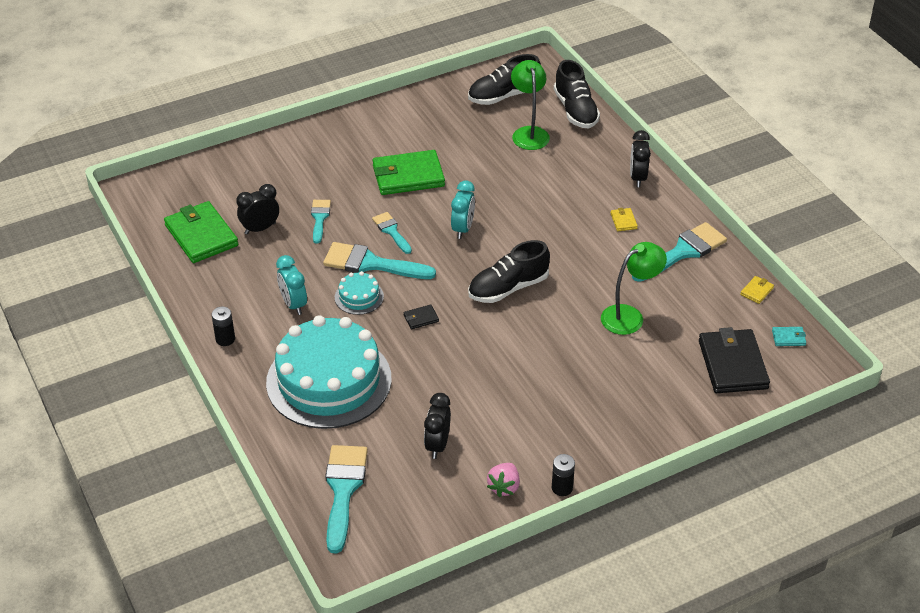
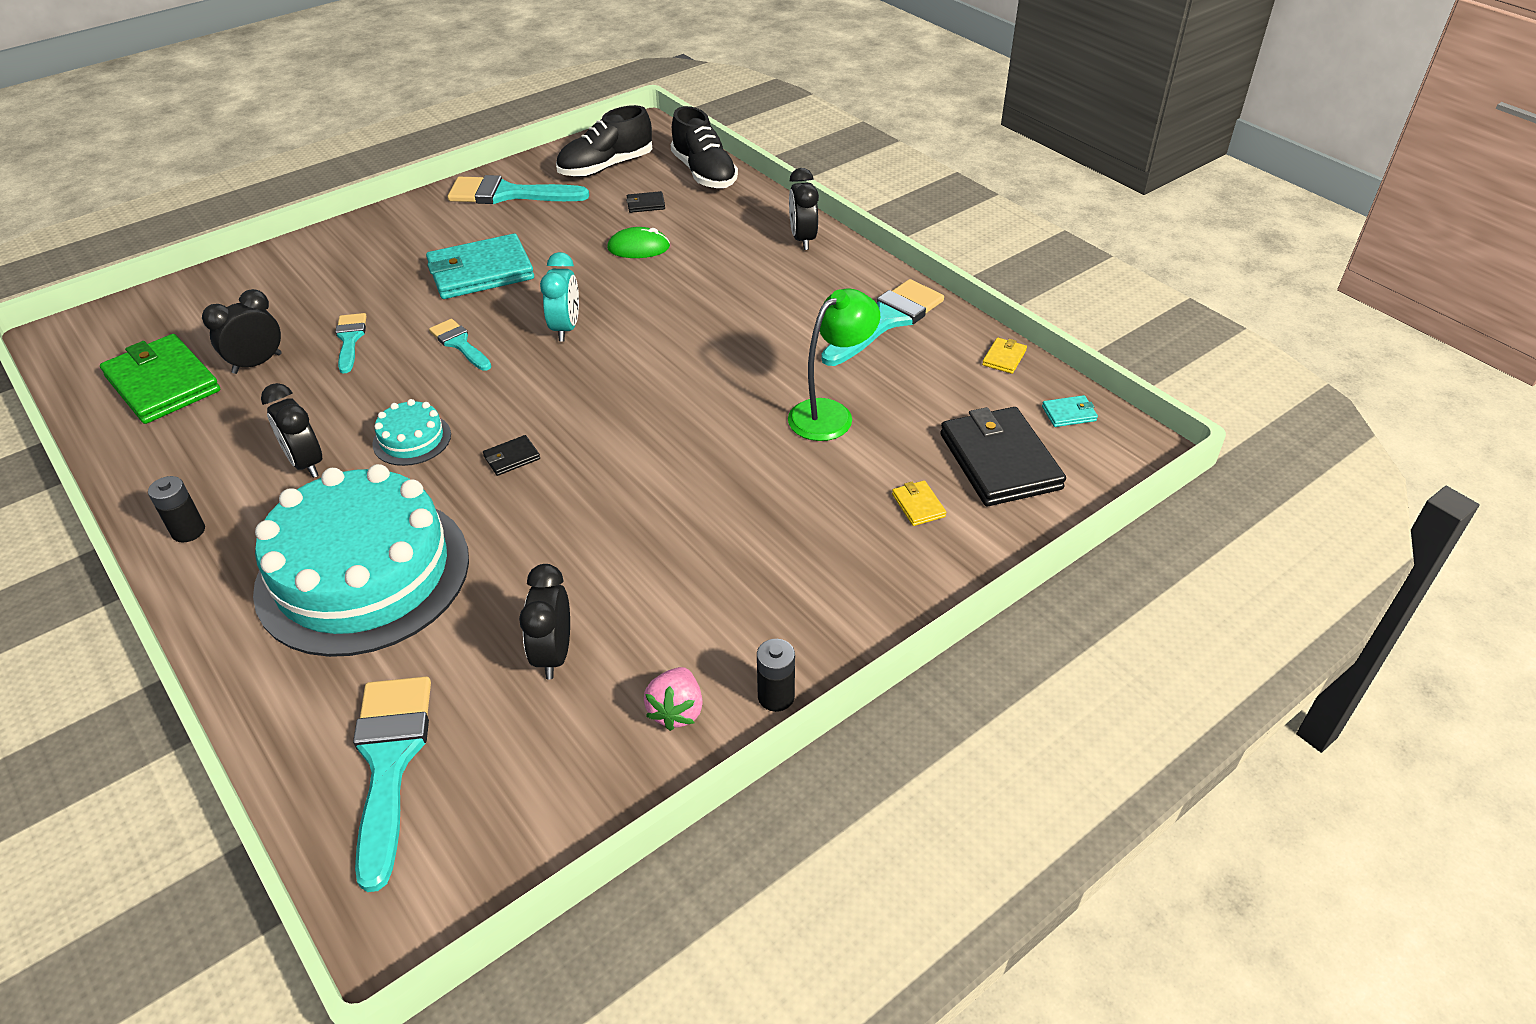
camera: 10 degrees left, 0 degrees up
(293, 304) = (306, 463): turquoise clock -> black clock
(371, 264) = (430, 391): turquoise brush -> turquoise brush (508, 194)
(408, 176) = (480, 272): green wallet -> turquoise wallet
(508, 288) = (642, 398): black shoe -> none
(519, 170) = (638, 248): none -> green mouse
(529, 133) = (645, 204): green lamp -> black wallet
(623, 221) = (795, 292): yellow wallet -> yellow wallet (918, 505)

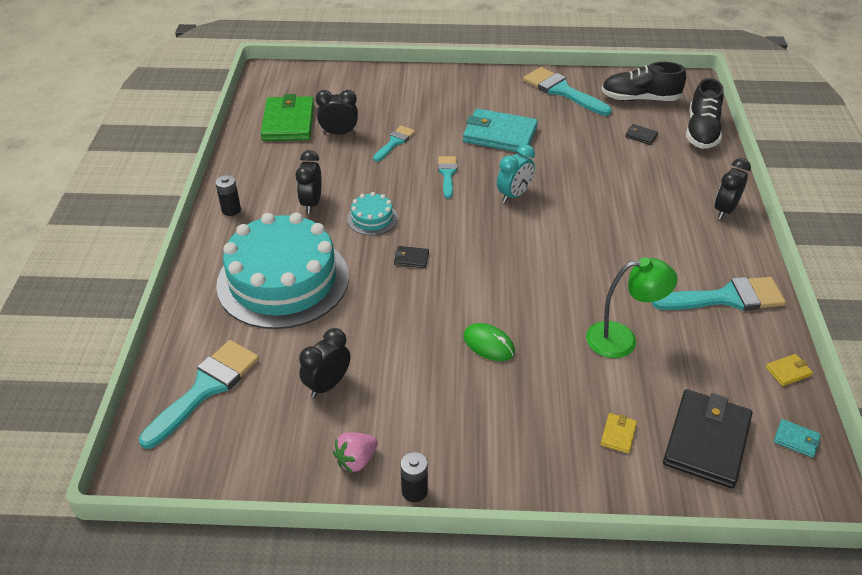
camera: 40 degrees right, 0 degrees up
(638, 248) = (608, 164): green mouse -> green mouse (488, 344)

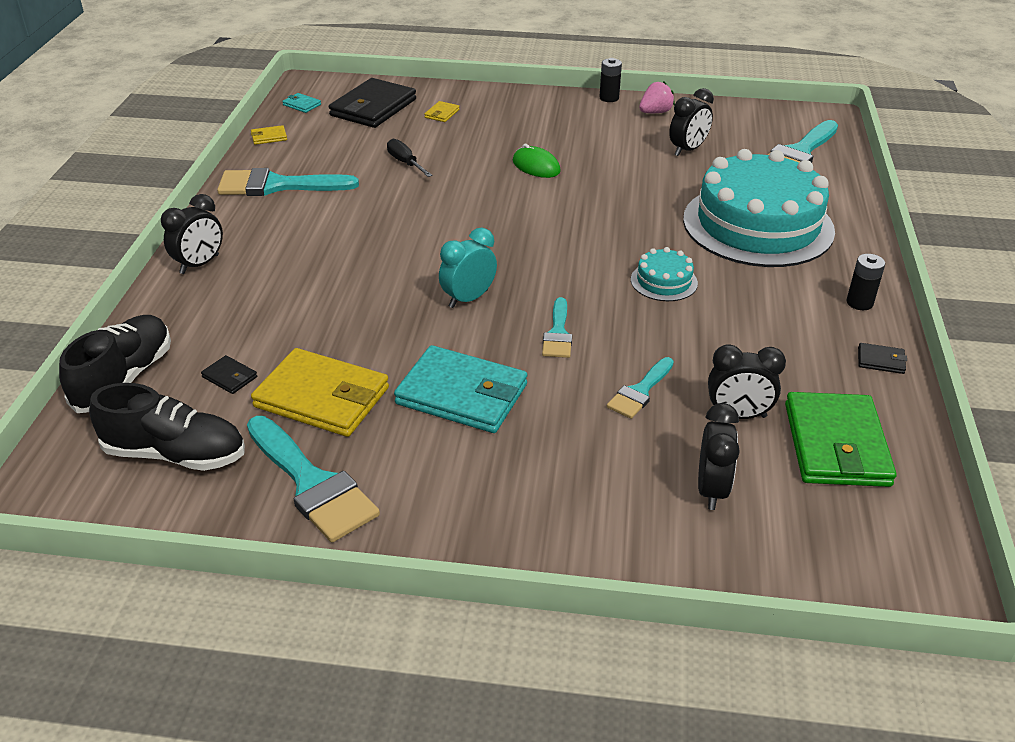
camera: 175 degrees left, 5 degrees down
(311, 203) = (750, 305): black clock -> black clock (711, 489)
(411, 258) = (612, 236): black wallet -> black wallet (881, 360)
(580, 128) = (322, 397): none -> yellow wallet
(622, 339) = (405, 163): green lamp -> black screwdriver

